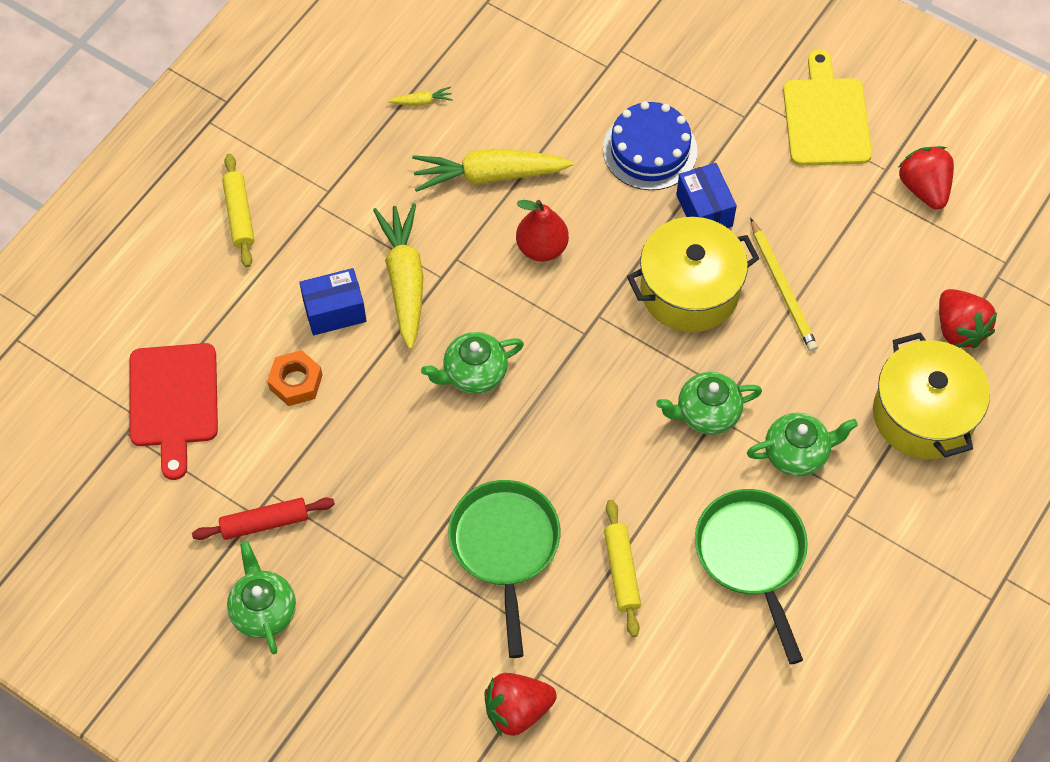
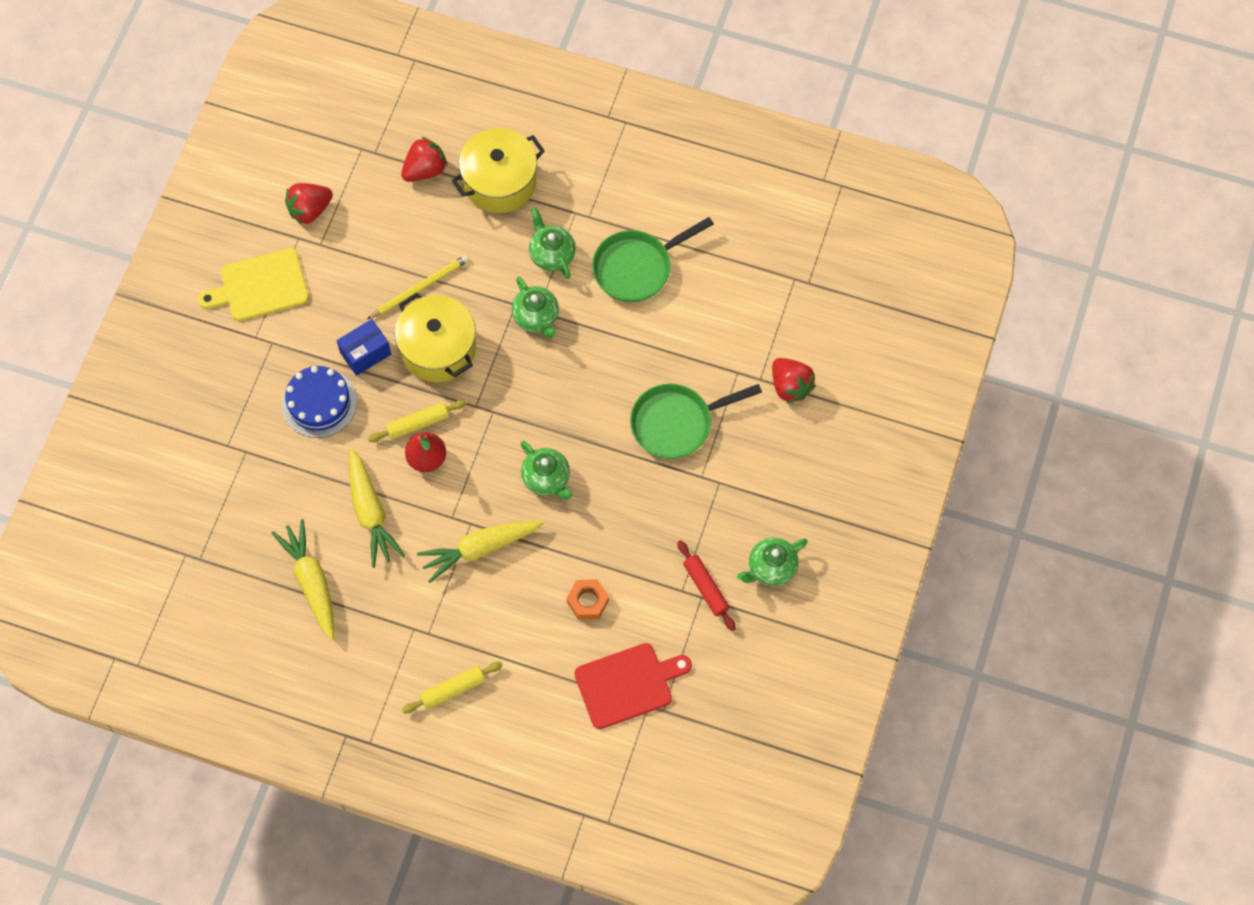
camera: 105 degrees left, 5 degrees up
(334, 311) = (520, 591): blue box -> none
(422, 101) = (311, 582): yellow carrot -> yellow carrot, size x2.42
(621, 571) = (672, 345): yellow rolling pin -> yellow rolling pin (418, 424)

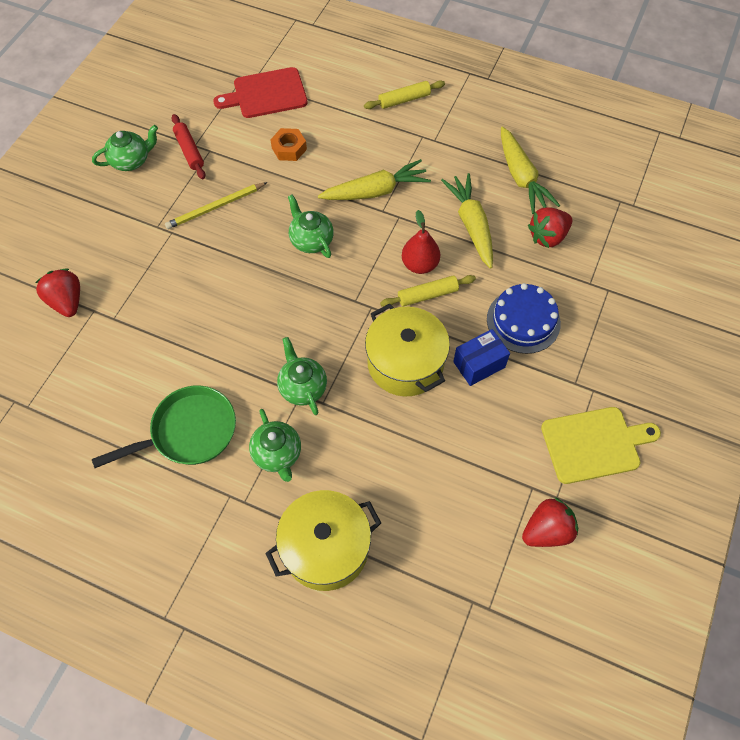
camera: 175 degrees left, 5 degrees down
(420, 288) = (422, 428): yellow pencil -> yellow pencil (215, 207)
(425, 170) = (412, 572): red strawberry -> red strawberry (547, 236)
(676, 423) = (183, 277): green pan -> none

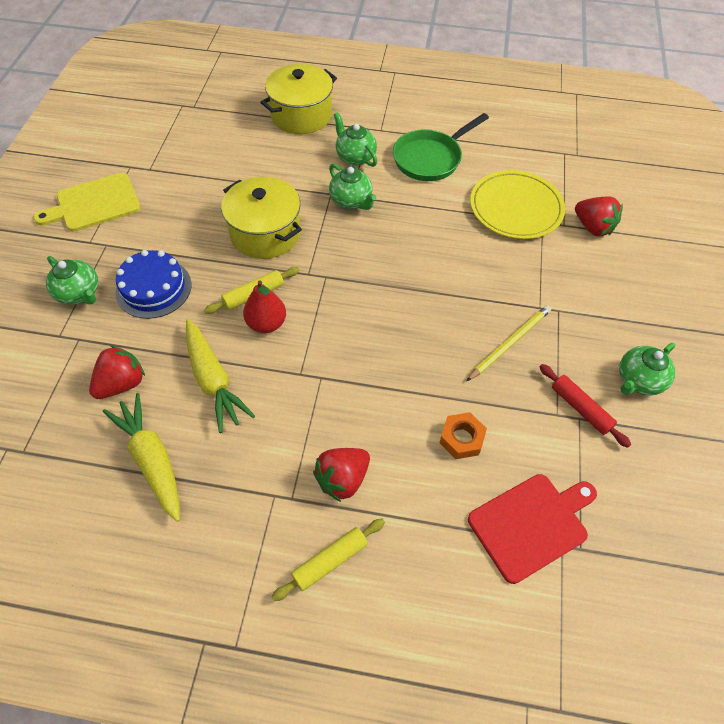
camera: 165 degrees right, 5 degrees down
(130, 341) = (516, 208): none -> yellow plate
(311, 240) = (390, 327): green teapot -> green teapot (79, 293)
(376, 191) = (335, 401): yellow carrot -> none
(479, 364) = (197, 244): blue box -> none
(546, 531) = (139, 147): red strawberry -> red strawberry (342, 479)

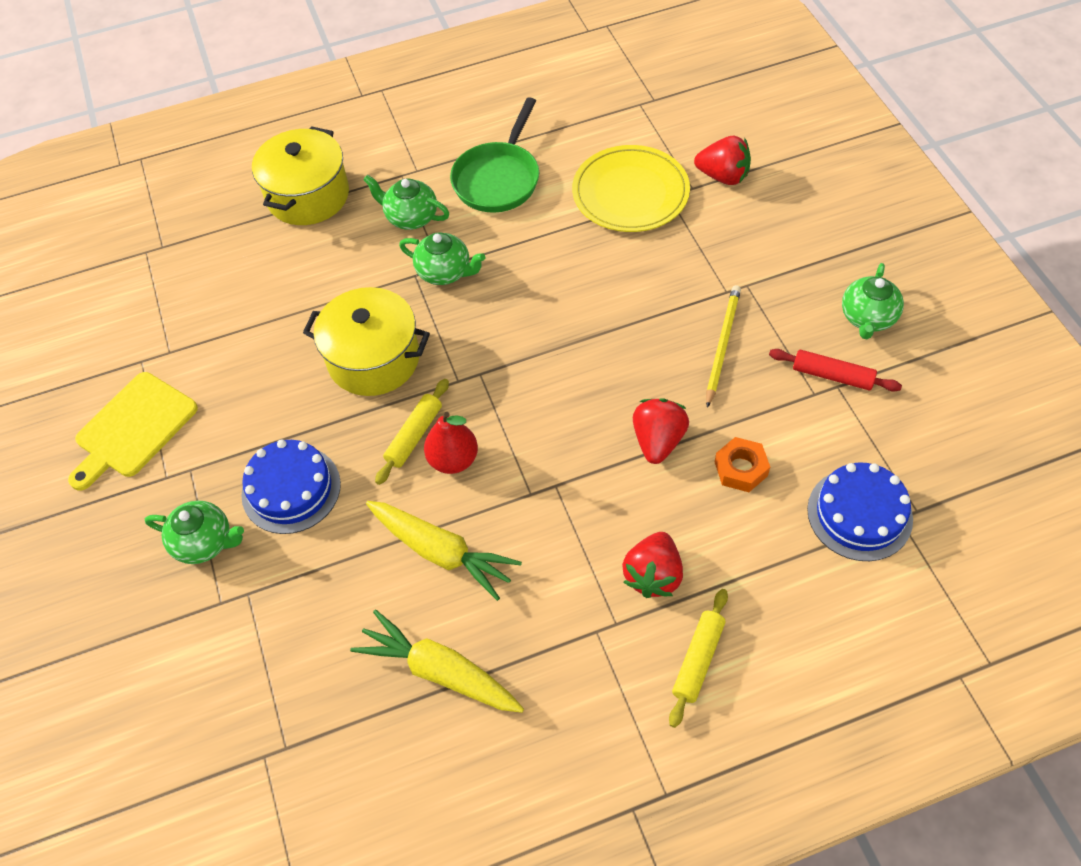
camera: 25 degrees left, 0 degrees up
(122, 384) = (341, 613): red strawberry -> red strawberry (658, 441)
(531, 524) = (859, 514): red cutting board -> blue cake

